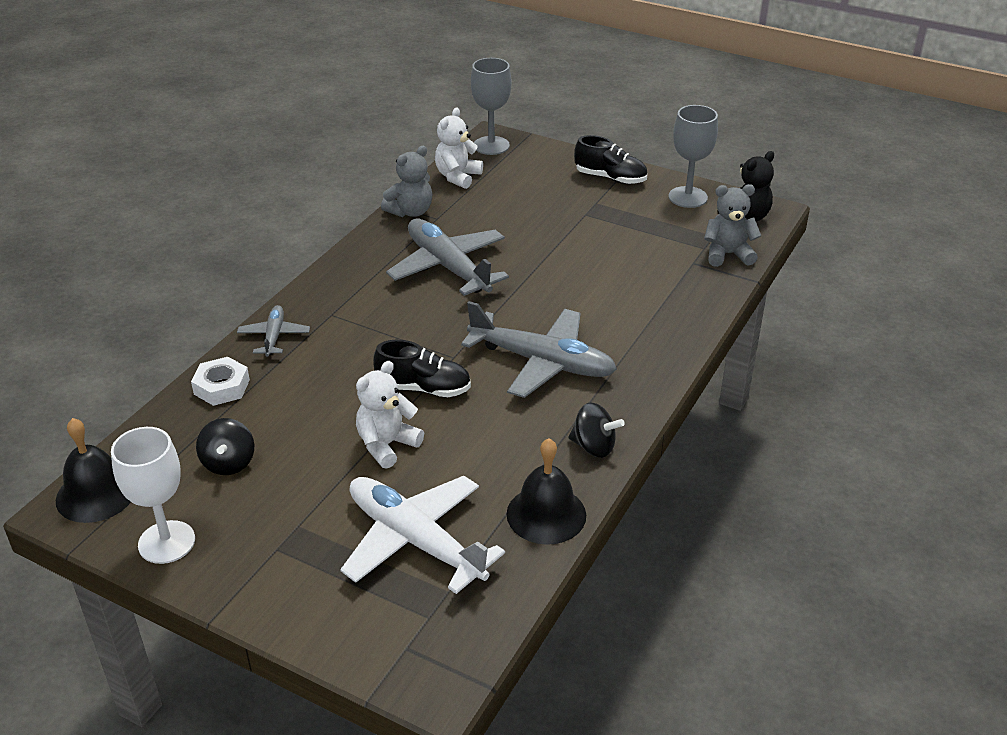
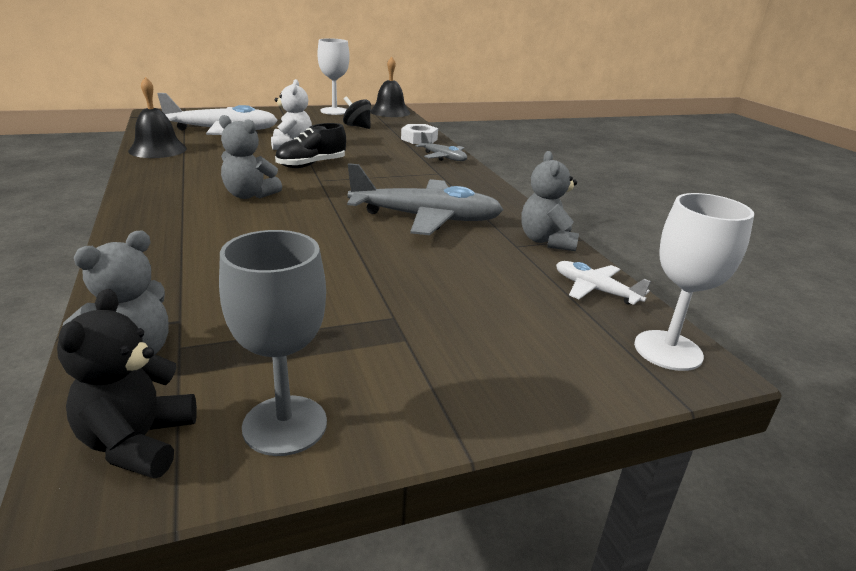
camera: 130 degrees right, 10 degrees down
(457, 177) = (595, 290): white teddy bear -> white plane
(491, 145) = (668, 350): grey goblet -> white goblet
(542, 362) = (249, 195): grey plane -> grey teddy bear
(594, 447) = (154, 174): black spinning top -> none
(610, 178) = (447, 390): black shoe -> none

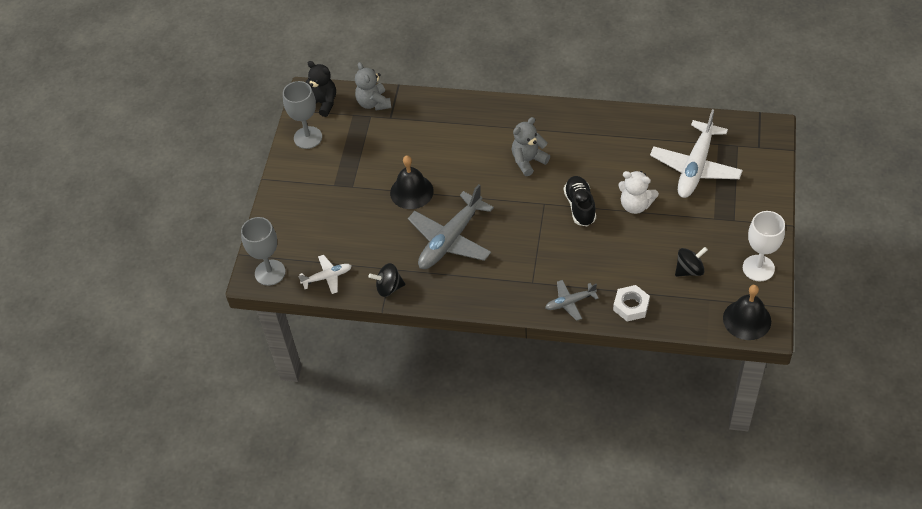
camera: 125 degrees right, 25 degrees up
(157, 149) = (648, 123): black bell -> black bell (411, 192)
(546, 241) = (389, 287): grey teddy bear -> black spinning top
(668, 350) = (270, 272): white goblet -> grey goblet

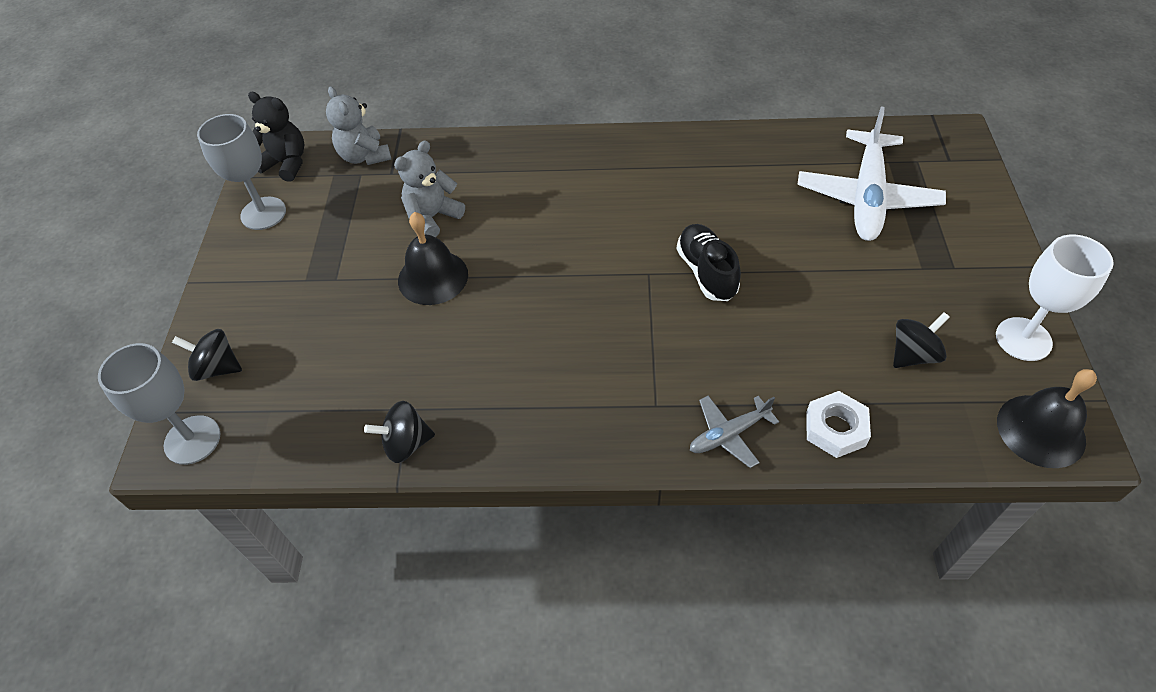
camera: 10 degrees left, 0 degrees up
(282, 233) = (217, 368): none -> black spinning top
(327, 277) = (295, 437): white plane -> none
(451, 239) = (505, 347): grey plane -> none
(528, 161) = (611, 213): grey teddy bear -> grey teddy bear (433, 217)
(635, 205) = (793, 261): white teddy bear -> none

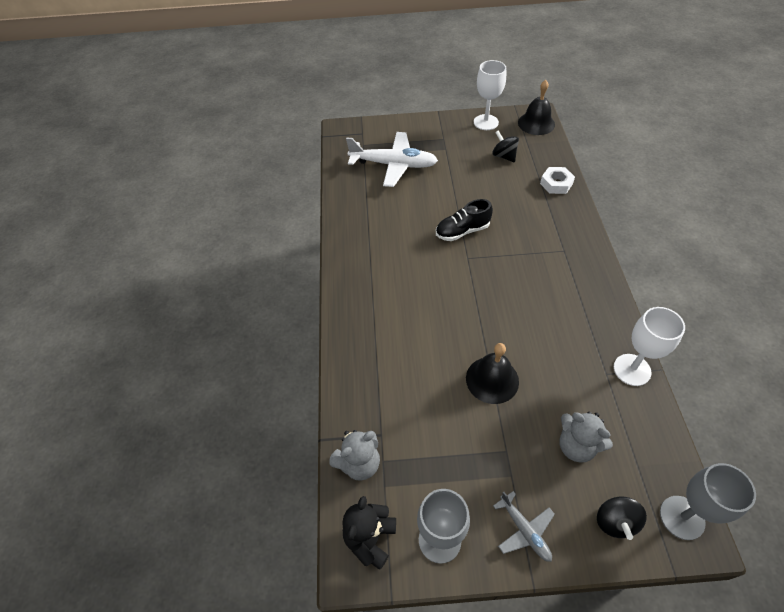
camera: 95 degrees left, 0 degrees up
(406, 444) = (632, 370): black spinning top -> white goblet
(433, 217) = (430, 391): grey teddy bear -> grey teddy bear (576, 446)
(729, 434) = (572, 221): grey plane -> grey plane (524, 530)

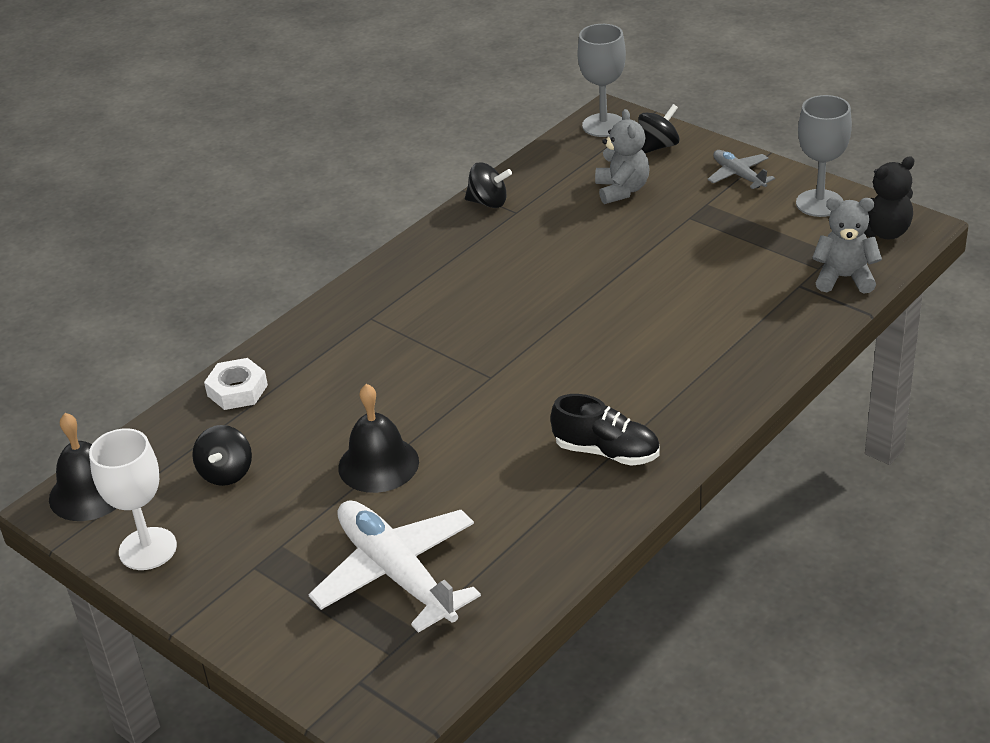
camera: 135 degrees left, 15 degrees down
(462, 231) = (449, 410): black shoe -> black shoe (607, 452)
(492, 379) = (631, 264): black bell -> black bell (378, 464)
(524, 530) = (738, 175): grey plane -> grey plane turned 45 degrees counterclockwise
(632, 370) = (488, 202): white goblet -> black spinning top

